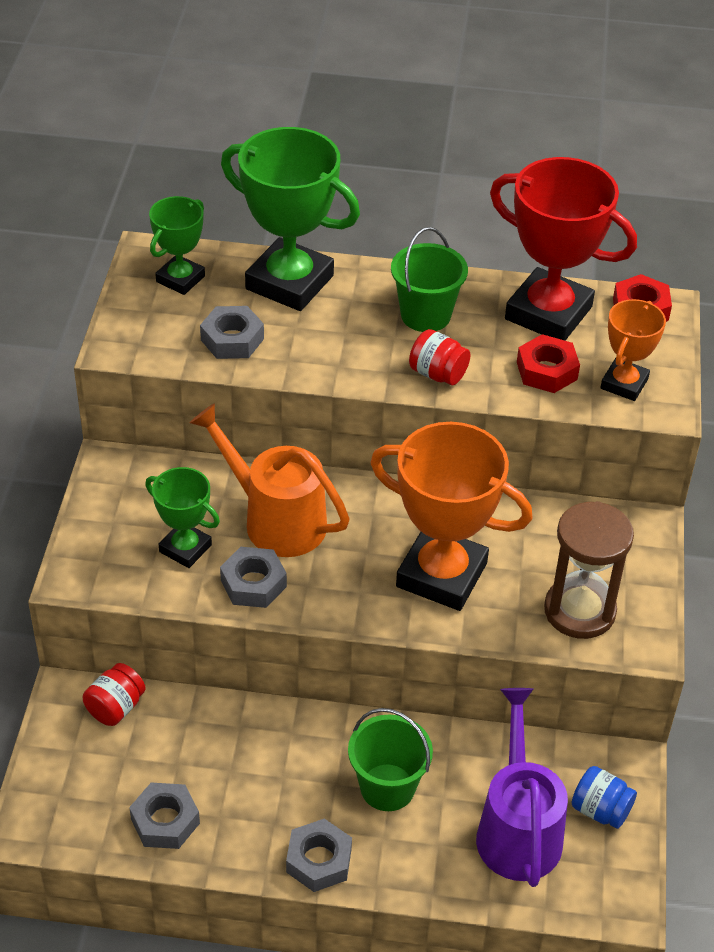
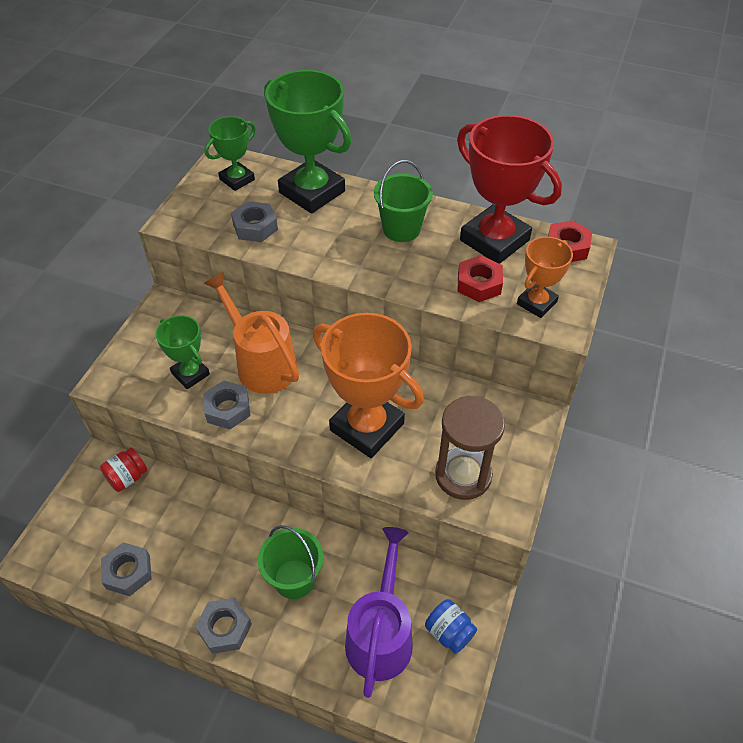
camera: 15 degrees right, 5 degrees up
(437, 374) = (395, 274): red jar -> none

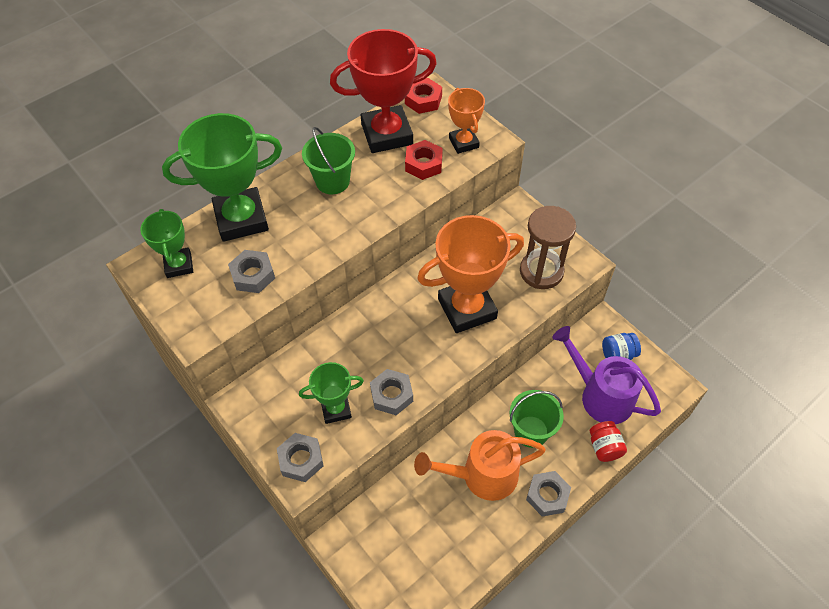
camera: 60 degrees left, 5 degrees up
(127, 477) = (369, 521): red jar -> red jar (604, 447)
(128, 572) = (462, 551): grey nut -> grey nut (301, 460)
(261, 363) = (359, 352): orange watering can -> orange watering can (481, 476)

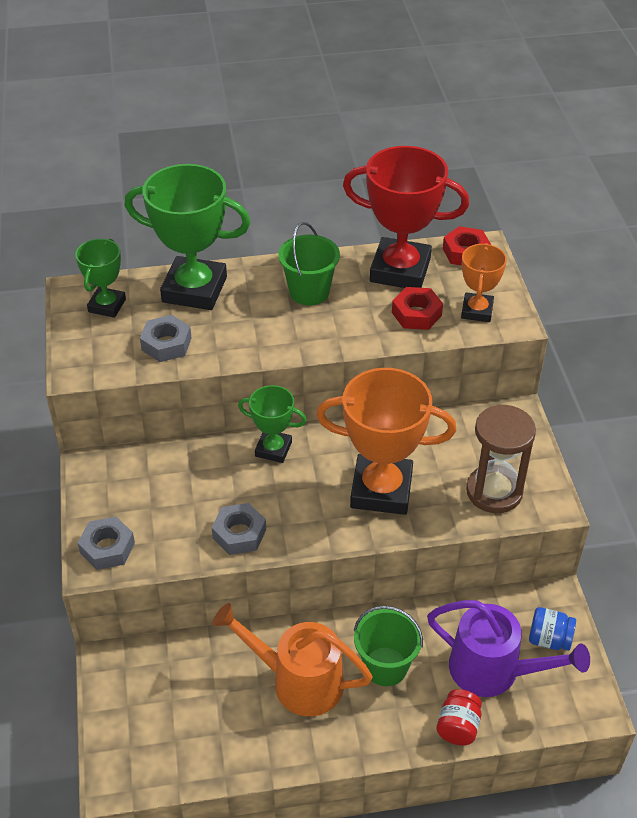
camera: 30 degrees right, 10 degrees down
(336, 409) = (175, 519): green trophy -> green trophy (273, 449)
(547, 496) = (354, 740): grey nut -> none
(600, 395) = (494, 671): purple watering can -> purple watering can turned 135 degrees clockwise

